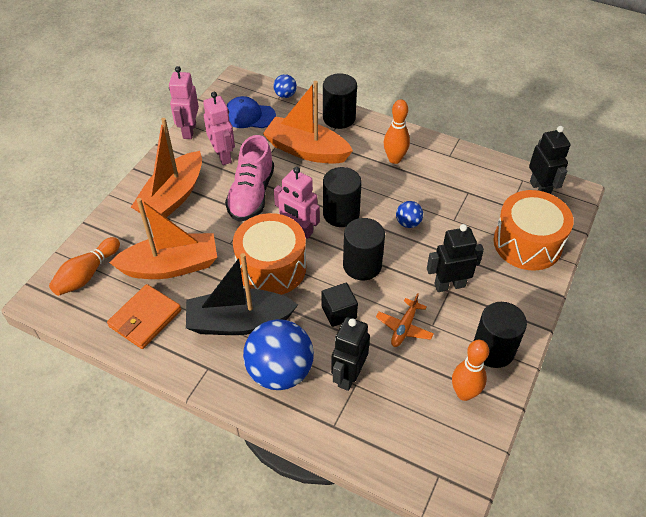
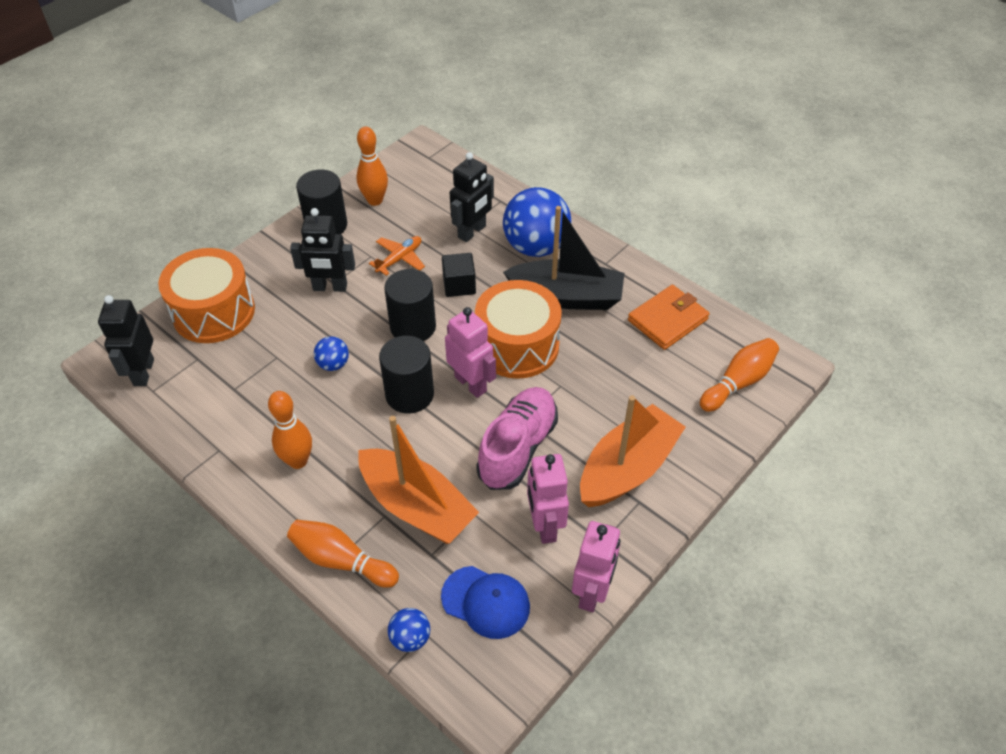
camera: 165 degrees left, 0 degrees up
(171, 266) = (636, 371): orange boat -> none
(339, 118) = (341, 560): black cylinder -> orange bowling pin

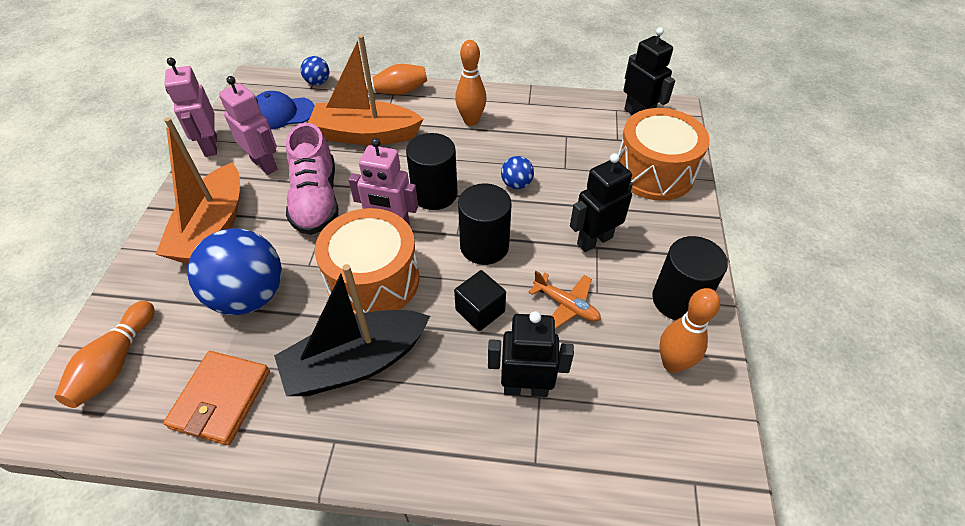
camera: 145 degrees right, 0 degrees up
(399, 259) = (566, 305): orange plane -> orange plane turned 60 degrees counterclockwise
(472, 232) = (525, 388): black robot -> black robot turned 90 degrees clockwise
(536, 247) = (435, 412): blue ball -> blue ball (249, 296)

